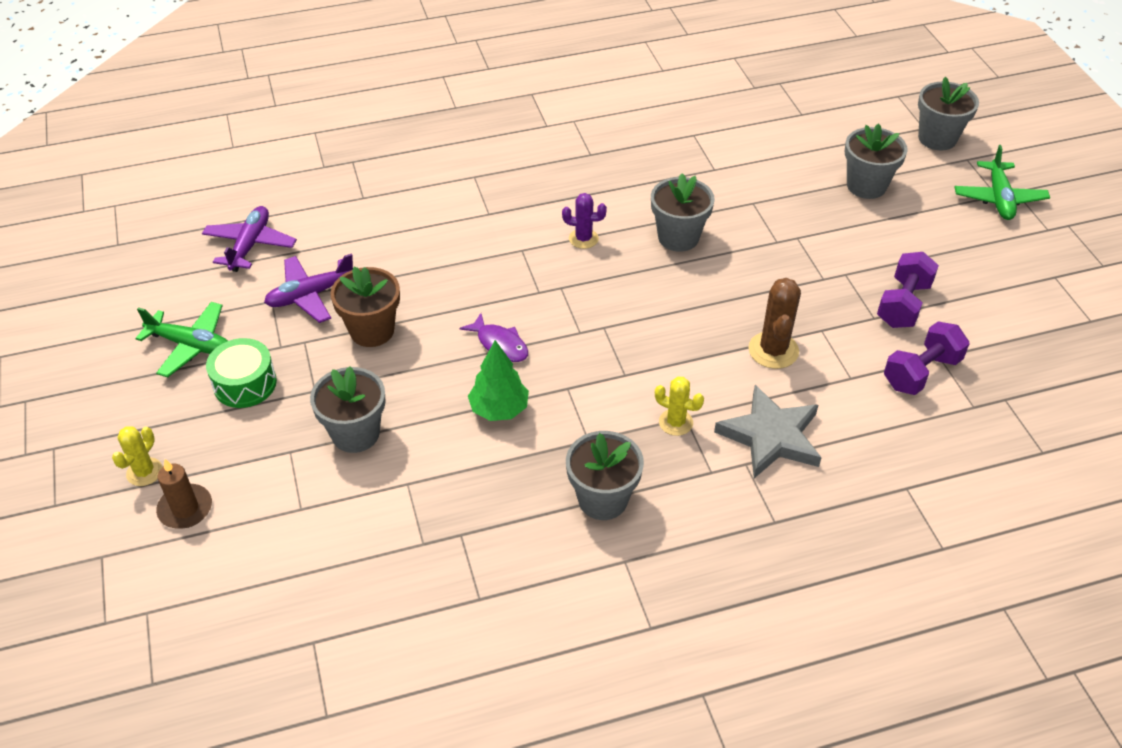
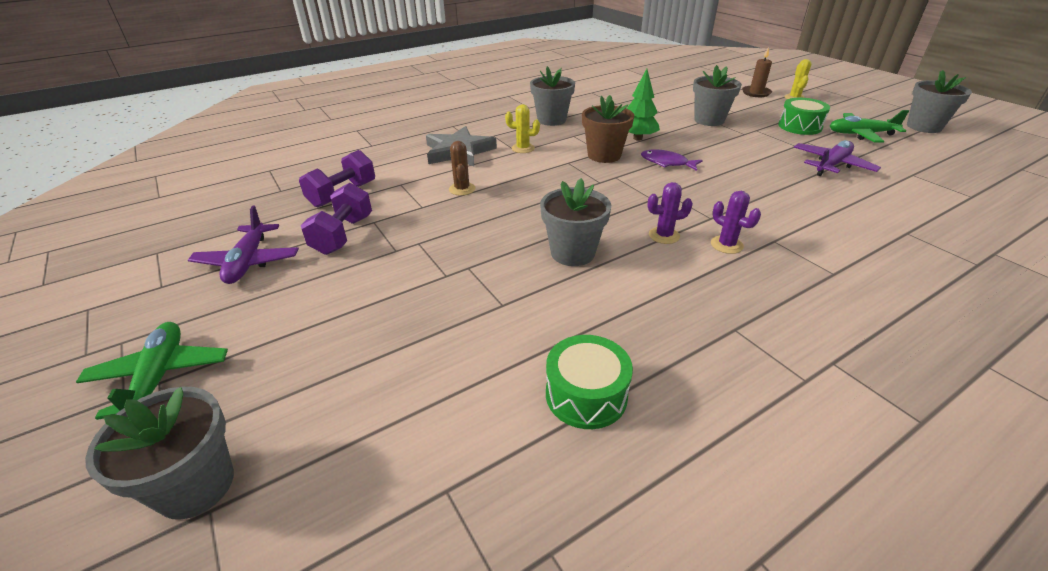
camera: 165 degrees right, 10 degrees down
(250, 245) = (929, 184): purple plane -> purple plane (248, 262)
(372, 330) = (761, 156): brown flower pot -> brown flower pot (604, 155)
(535, 218) = (726, 245): none -> purple cactus
(713, 138) = (586, 395): none -> green drum
(773, 350) = (462, 189): brown cactus -> brown cactus, size x0.65
(866, 186) = (352, 358): grey flower pot -> grey flower pot (924, 127)

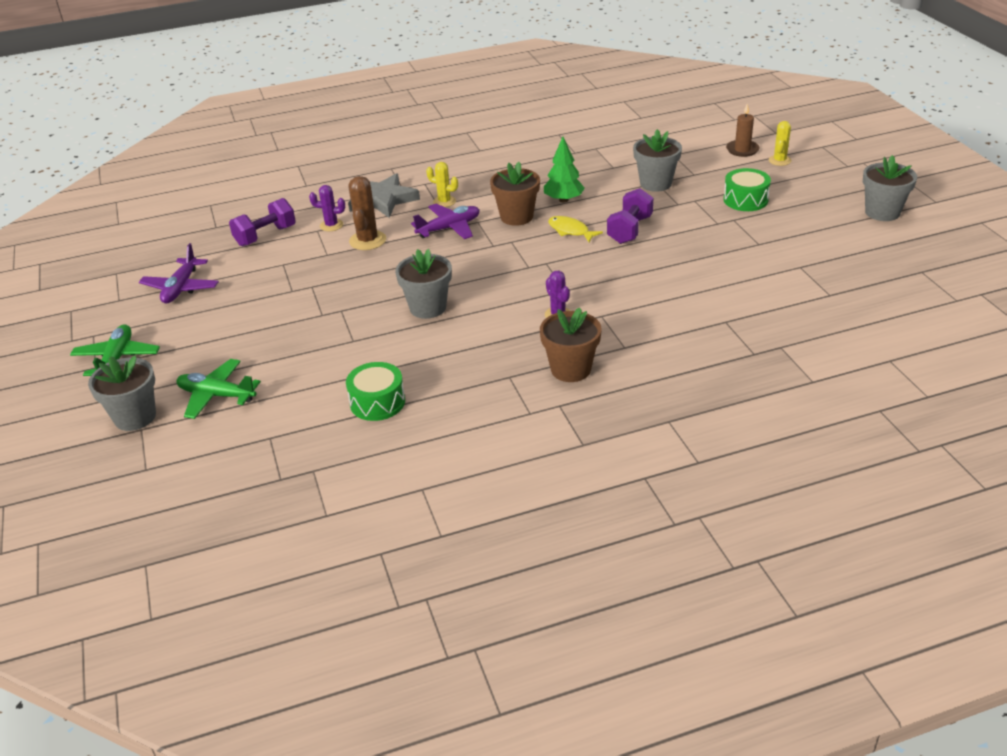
camera: 15 degrees right, 0 degrees up
(343, 235) = (256, 273): purple dumbbell -> purple dumbbell (629, 230)
(462, 189) = (367, 240): brown cactus -> brown cactus, size x1.54
(551, 120) = (492, 169): grey flower pot -> none
(664, 235) = (512, 301): purple cactus -> purple cactus (331, 225)
(667, 163) = (570, 231): purple fish -> yellow fish
(801, 309) = (570, 369): none -> brown flower pot
(831, 165) = (730, 249): purple plane -> purple plane (449, 228)
(860, 134) = (801, 215): green plane -> green plane (216, 395)

